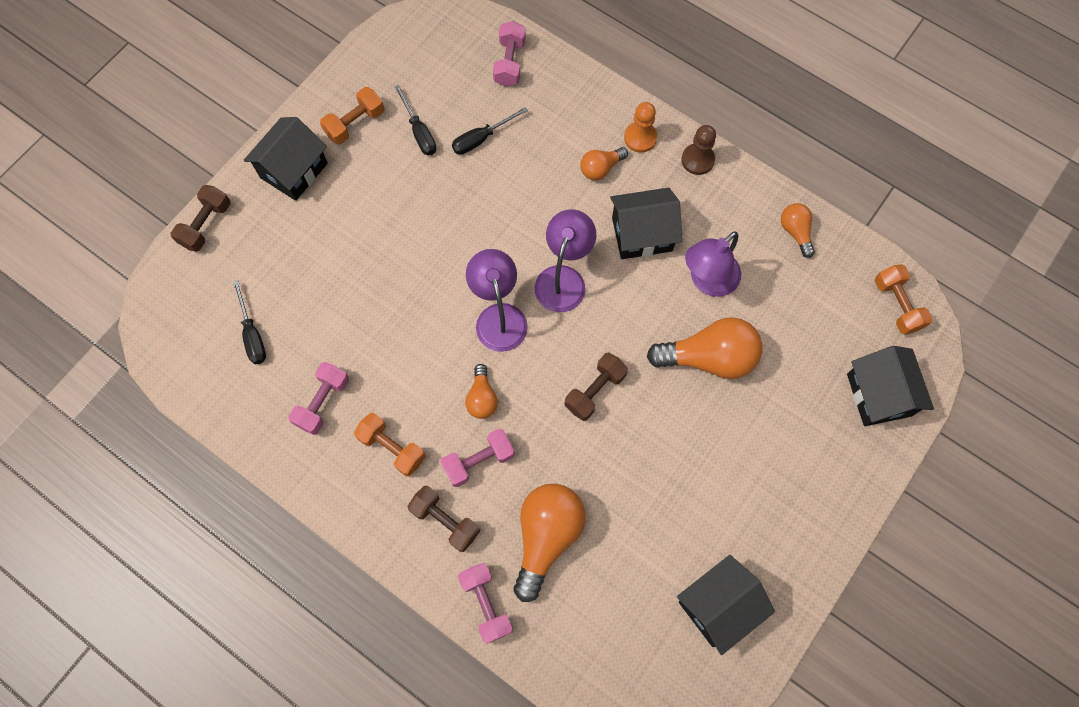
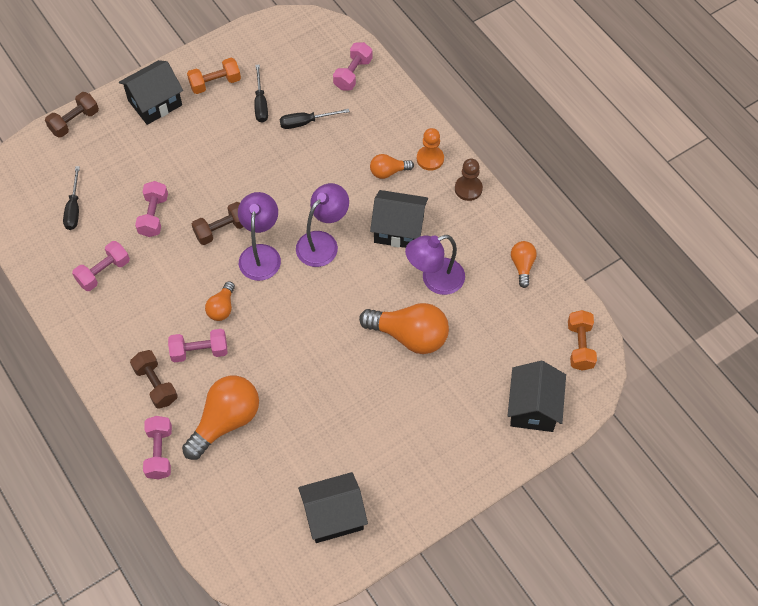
camera: 20 degrees right, 10 degrees down
(352, 311) = (153, 215): none -> pink dumbbell
(392, 448) = (140, 320): orange dumbbell -> none
(595, 391) = (310, 331): brown dumbbell -> brown dumbbell (221, 230)

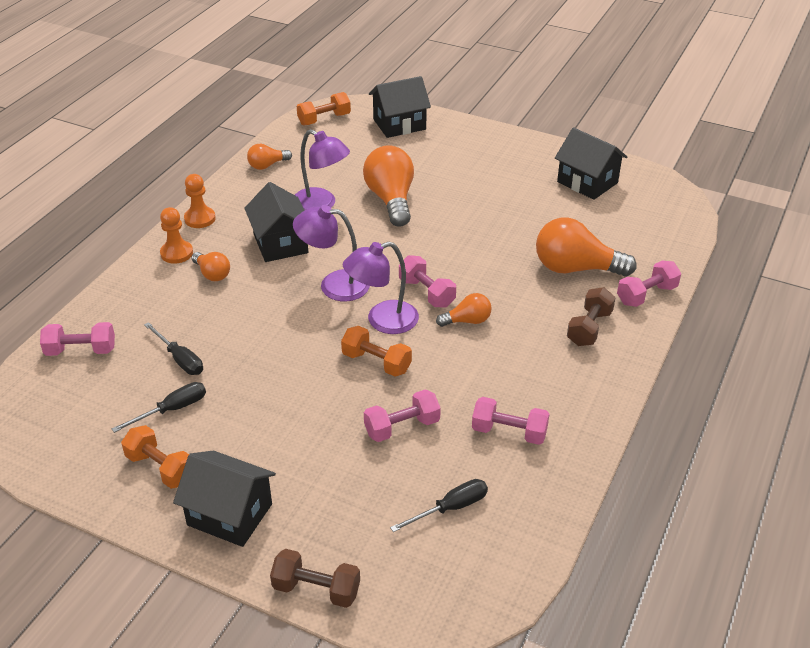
camera: 120 degrees left, 20 degrees down
(199, 351) = (527, 315): pink dumbbell -> pink dumbbell (426, 293)
(221, 230) = (376, 362): brown dumbbell -> orange dumbbell
(468, 189) = (200, 219): brown pawn -> orange pawn

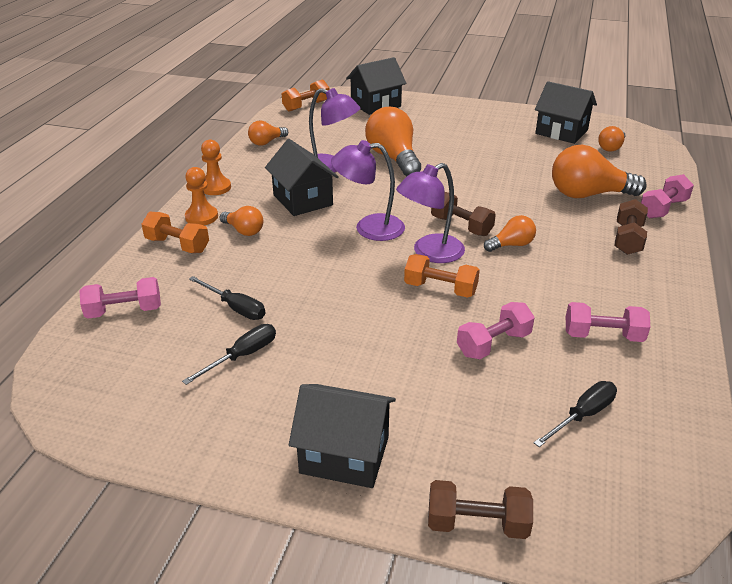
camera: 10 degrees left, 5 degrees down
(161, 468) = (248, 416): orange dumbbell -> orange dumbbell (177, 245)
(426, 293) = (461, 226): pink dumbbell -> brown dumbbell
(632, 209) = (611, 147): none -> orange light bulb

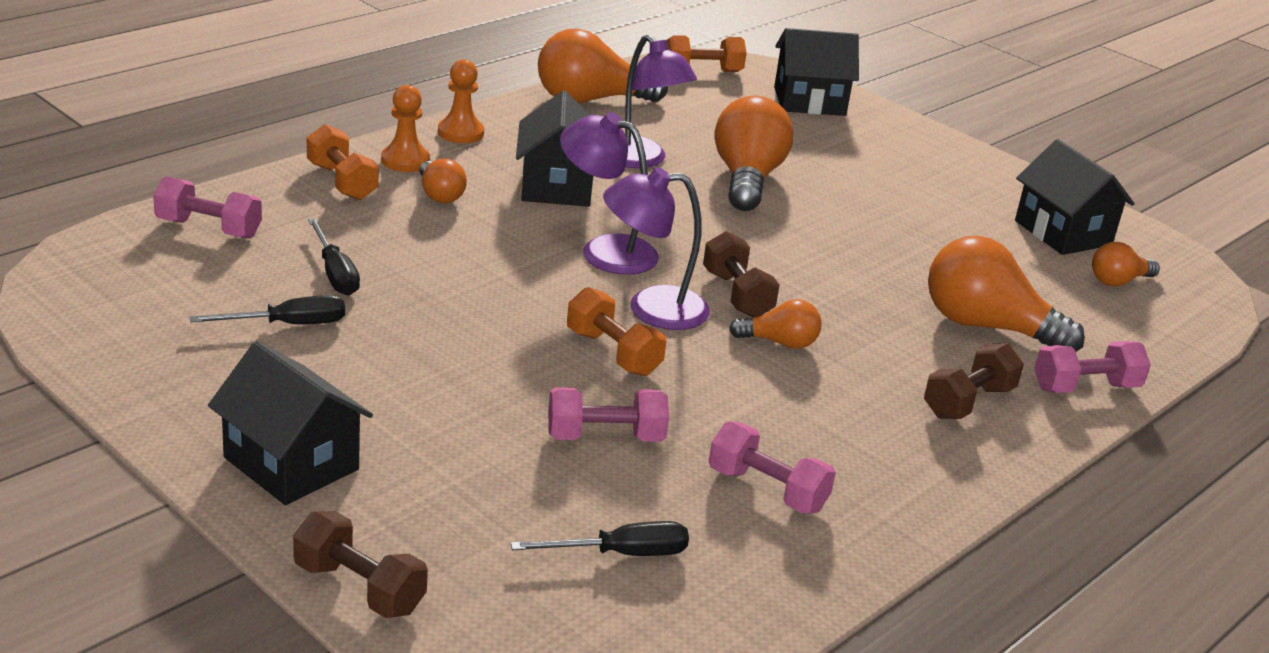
camera: 25 degrees right, 5 degrees down
(266, 142) = (591, 100): orange light bulb -> orange light bulb, size x1.90

